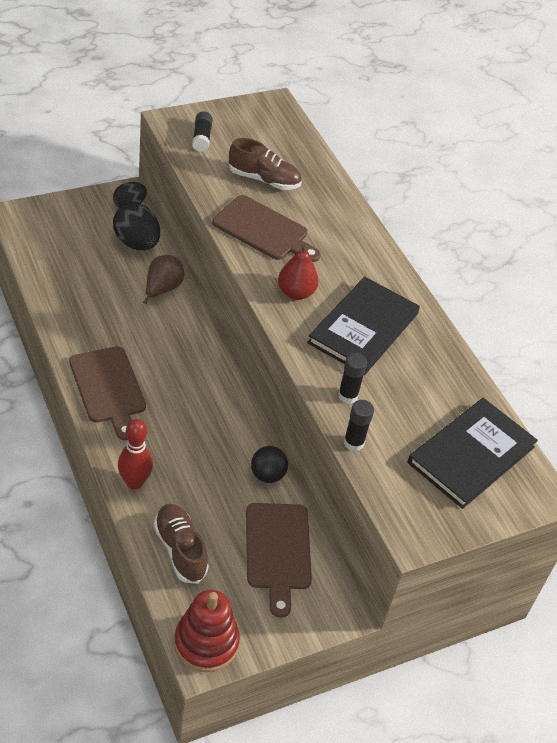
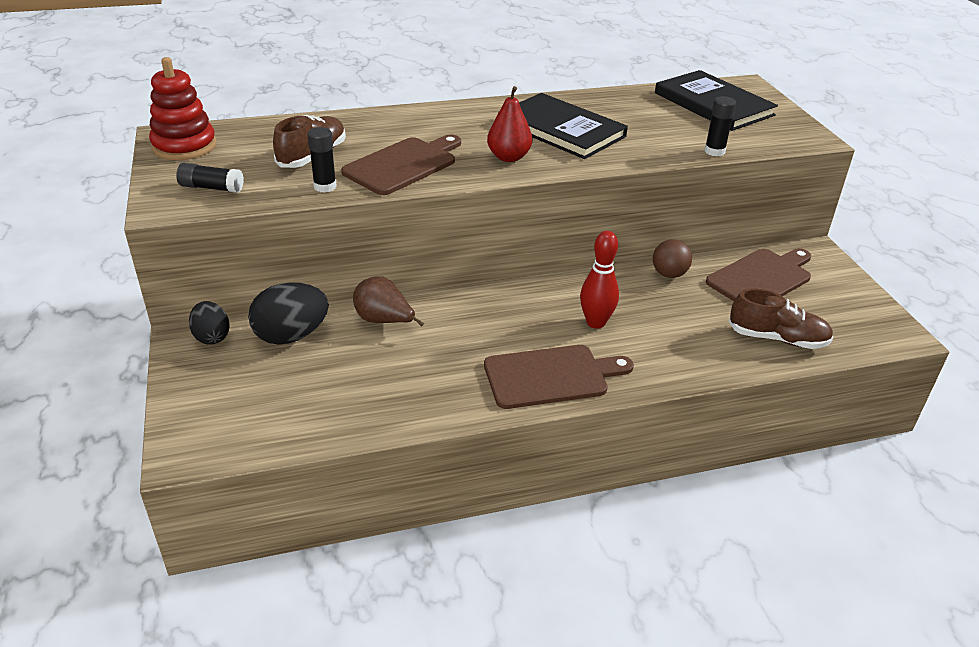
camera: 75 degrees left, 10 degrees down
(134, 482) = (694, 365): red bowling pin -> red bowling pin (596, 322)
(180, 549) = (777, 338): brown shoe -> brown shoe turned 150 degrees counterclockwise
(206, 643) = (883, 331): red stacking toy -> red stacking toy (184, 146)
(267, 475) = (669, 274): black ball -> brown ball
(278, 551) = (761, 278): brown cutting board -> brown cutting board turned 45 degrees counterclockwise
(348, 396) = (654, 147): black glue stick -> black glue stick (325, 187)

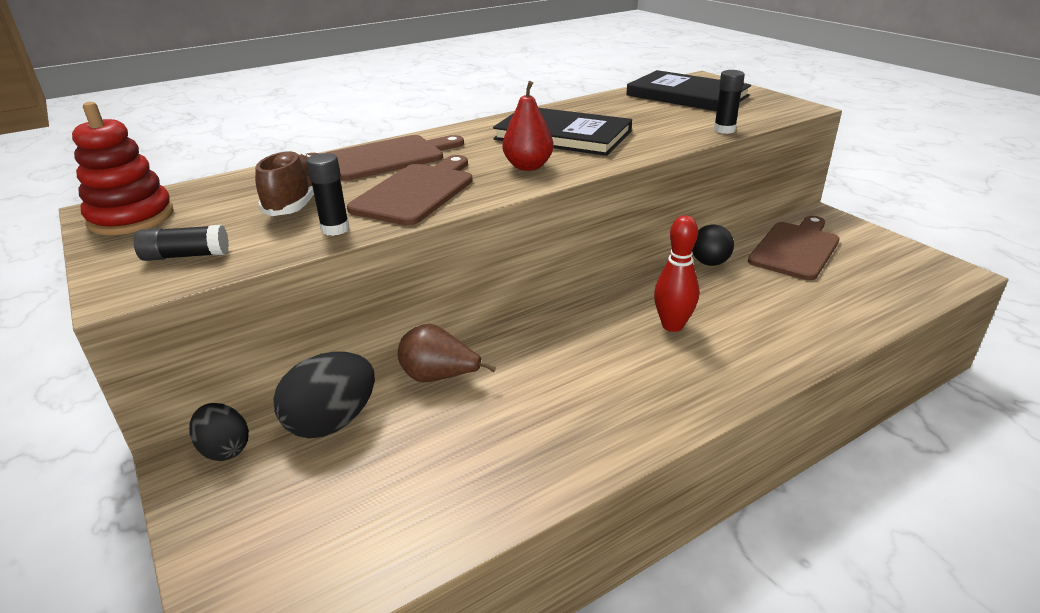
camera: 15 degrees left, 5 degrees down
(551, 376) = (664, 395): brown cutting board -> brown cutting board (388, 157)
(669, 274) = (709, 263): brown ball -> black ball
(777, 338) = (856, 301): brown shoe -> none

